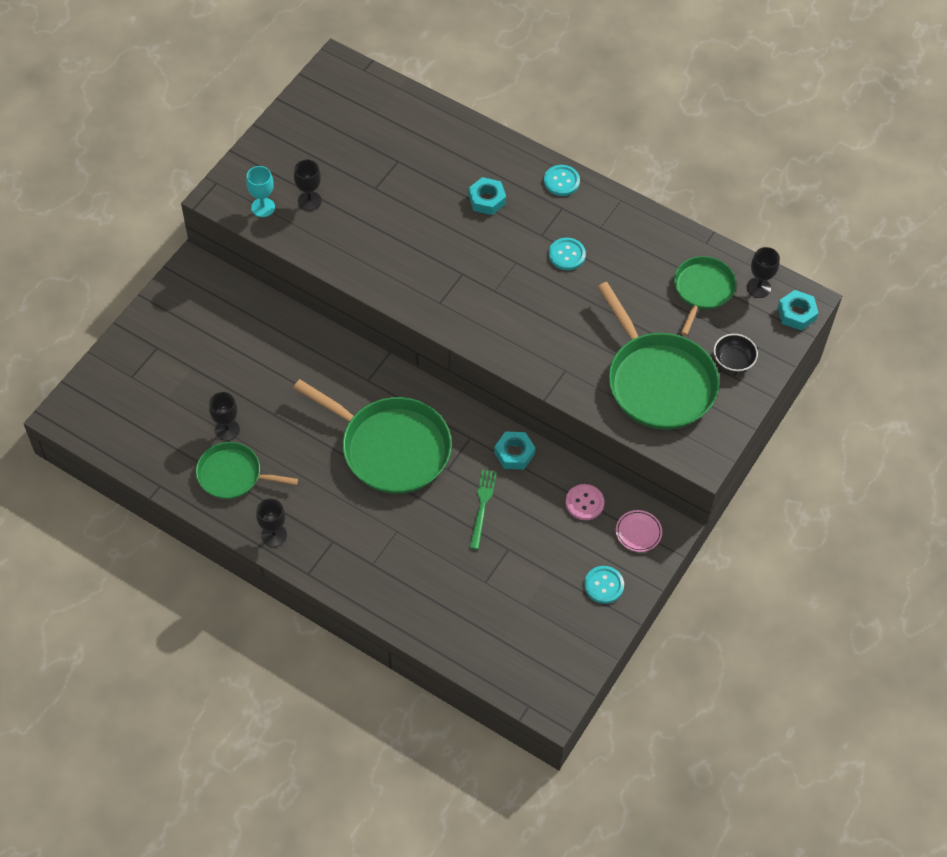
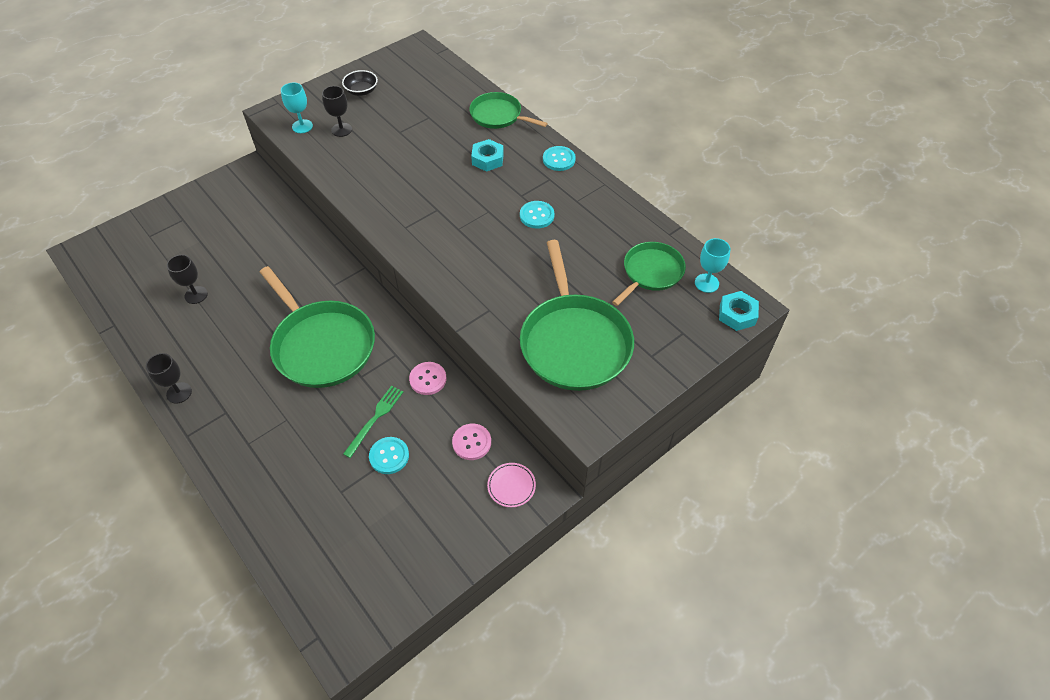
camera: 20 degrees right, 5 degrees down
(233, 475) = (177, 332): green pan -> green pan (498, 115)
(514, 453) = (428, 379): turquoise nut -> pink button
(604, 585) = (454, 530): turquoise button -> turquoise button (389, 456)
(733, 360) = (657, 341): black bowl -> black bowl (361, 91)
(758, 288) = (706, 283): black goblet -> turquoise goblet

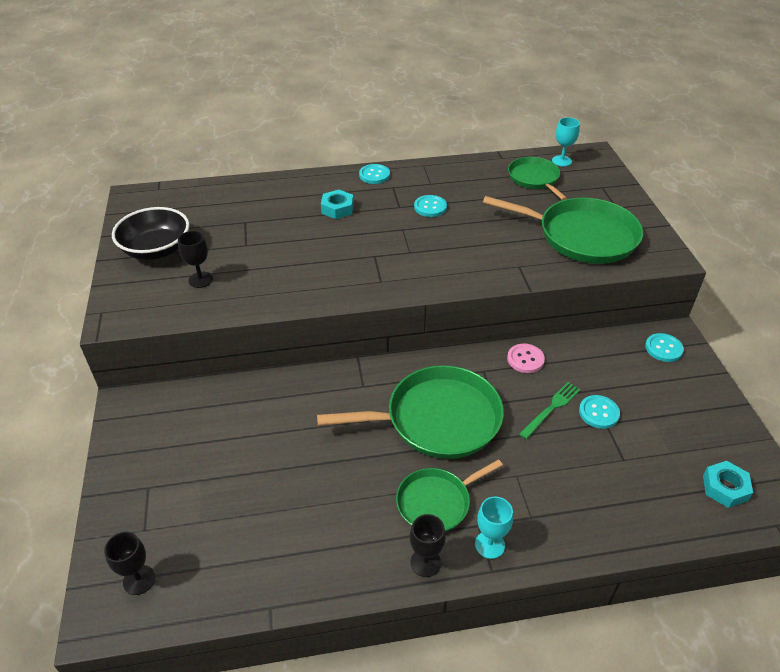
camera: 60 degrees left, 10 degrees down
(196, 295) = (286, 506): black goblet -> black goblet (139, 580)
(302, 126) = (163, 305): turquoise goblet -> turquoise goblet (489, 545)
(361, 91) = (156, 249): black bowl -> black bowl, size x1.82
(375, 419) = (551, 409): green fork -> green fork turned 75 degrees clockwise
(471, 442) = (609, 356): pink button -> none
(498, 115) = (287, 185): green pan -> green pan (436, 502)
(511, 486) = (663, 348): pink plate -> turquoise button
(737, 314) = (599, 160): turquoise nut -> turquoise nut (725, 488)

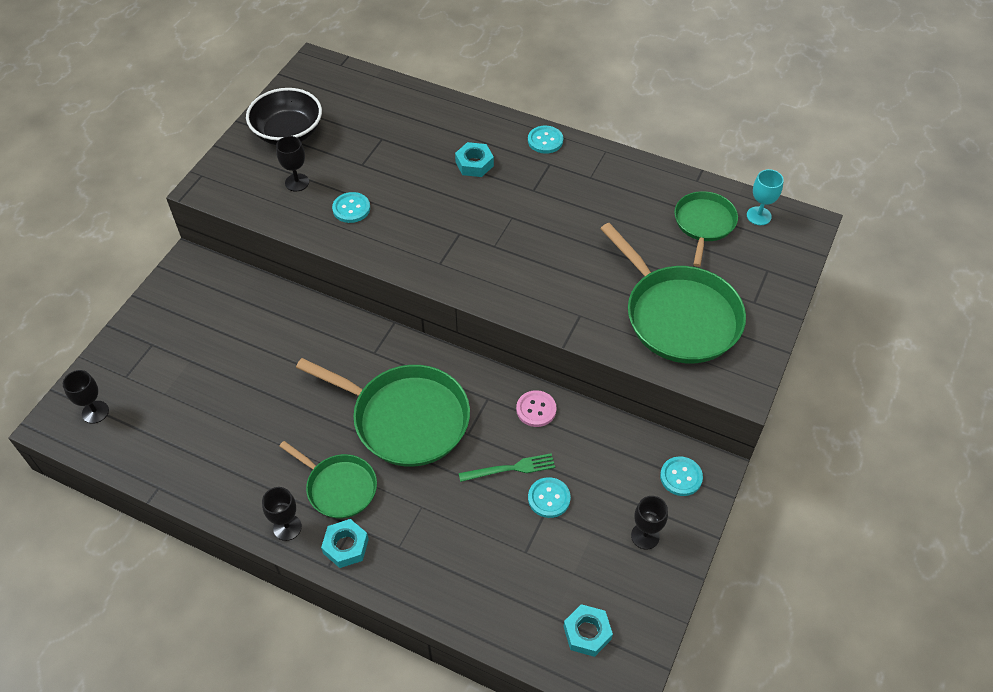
camera: 35 degrees right, 10 degrees up
(430, 207) = (562, 205): turquoise button -> turquoise button (351, 208)
(436, 502) = (339, 487): green pan -> green pan turned 150 degrees counterclockwise
(489, 545) = (346, 546): turquoise goblet -> turquoise nut
(685, 399) = (645, 536): none -> black goblet

